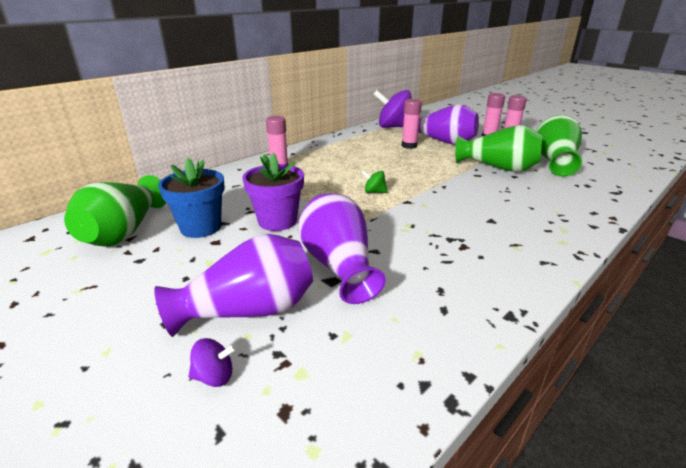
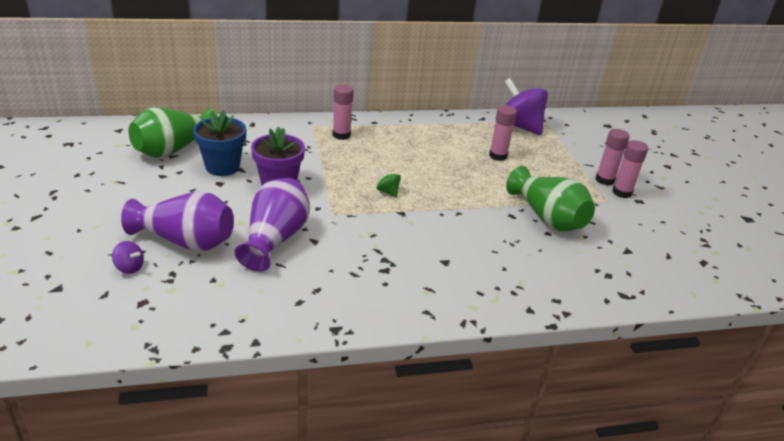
camera: 30 degrees right, 5 degrees up
(443, 141) = (543, 164): purple vase -> none
(554, 161) = (626, 236): green vase -> none

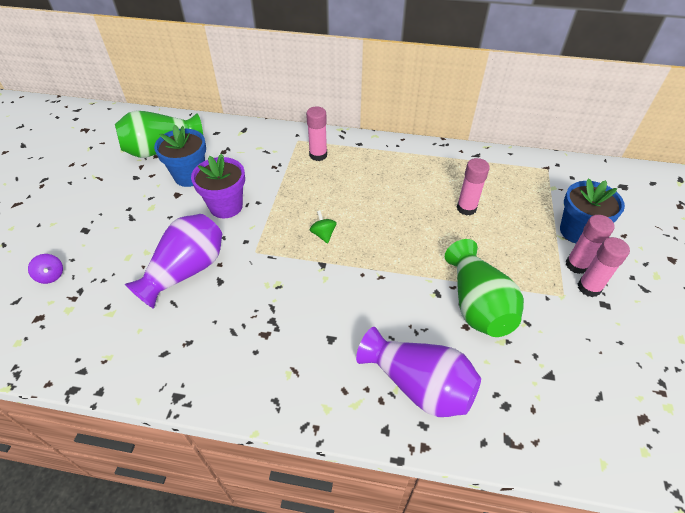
camera: 25 degrees right, 15 degrees up
(186, 241) = (111, 256): purple vase -> purple vase (419, 385)
(519, 126) = (513, 172): purple spinning top -> none
(592, 159) = (577, 231): none -> blue flower pot

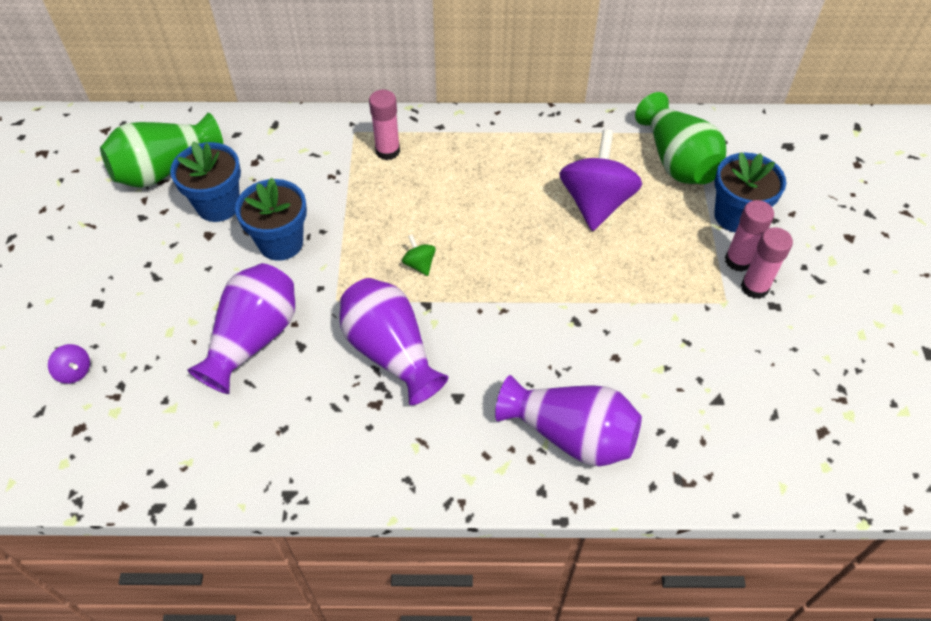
camera: 10 degrees left, 5 degrees up
(226, 206) = (281, 243): purple flower pot -> blue flower pot
(286, 295) = (390, 351): none -> purple vase
(466, 208) = (596, 203): pink glue stick -> purple spinning top
(477, 305) = (625, 328): green vase -> green vase (677, 161)

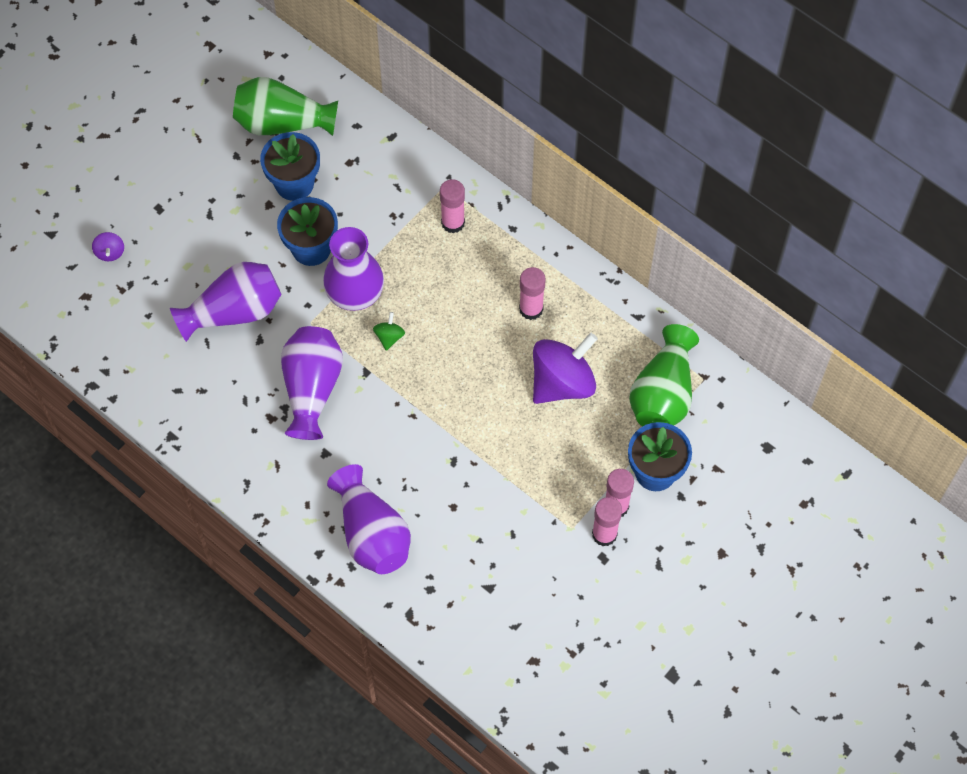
camera: 40 degrees right, 10 degrees up
(355, 251) = (355, 293): none -> purple vase
(514, 169) = (531, 309): none -> pink glue stick

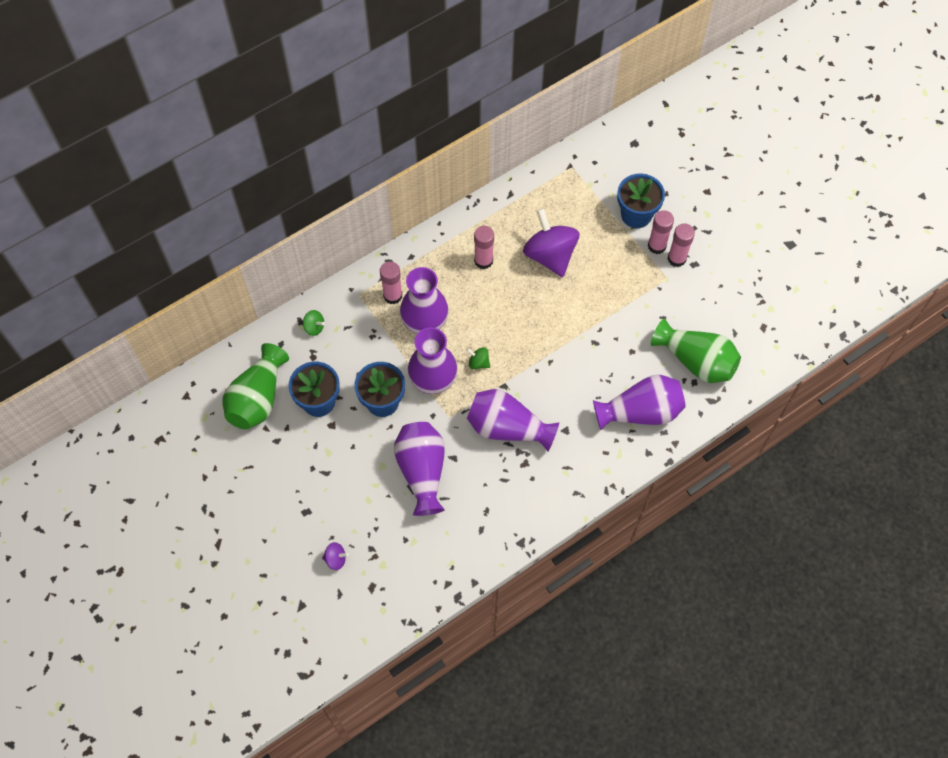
camera: 75 degrees left, 0 degrees up
(387, 153) = (314, 327): none -> green spinning top
(429, 265) = (425, 320): none -> purple vase
(663, 394) = (576, 194): green vase -> green vase (696, 361)

